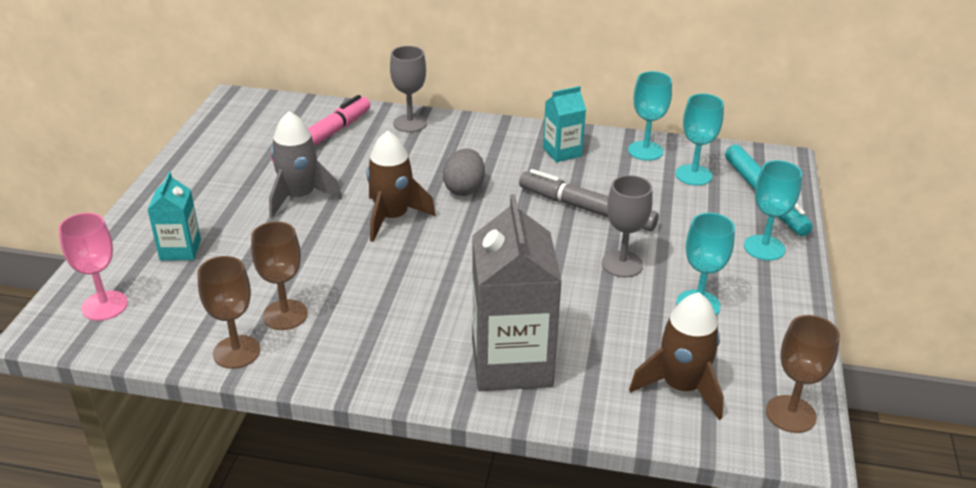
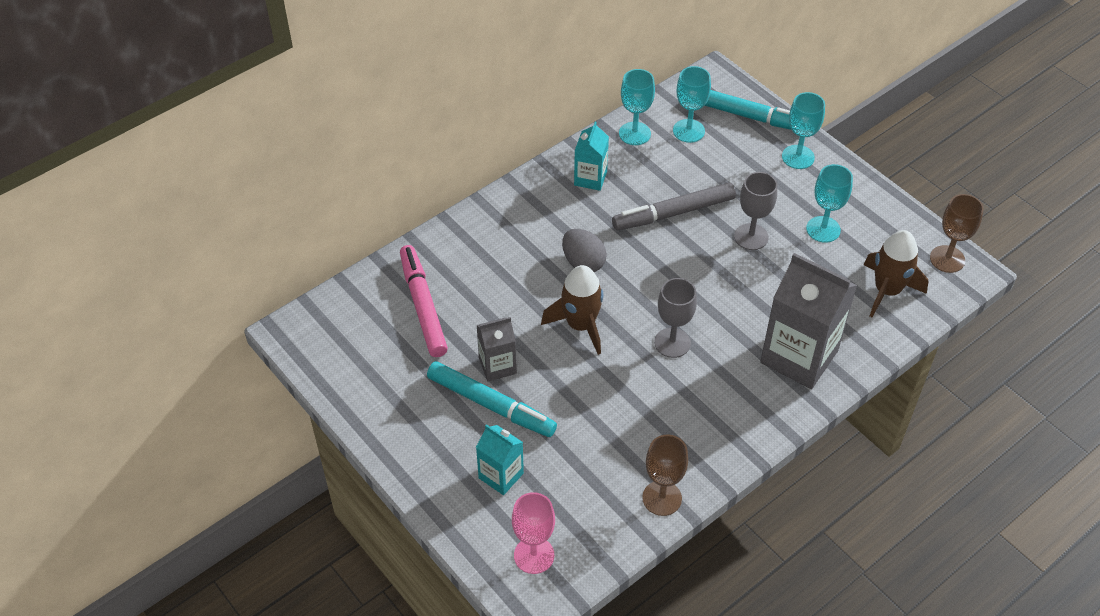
camera: 50 degrees left, 15 degrees up
(254, 212) = (491, 405): none -> turquoise marker
(285, 315) = (643, 450): brown goblet -> none
(299, 197) = (497, 366): grey rocket -> grey carton
(410, 123) = (456, 239): grey goblet -> grey goblet (672, 343)

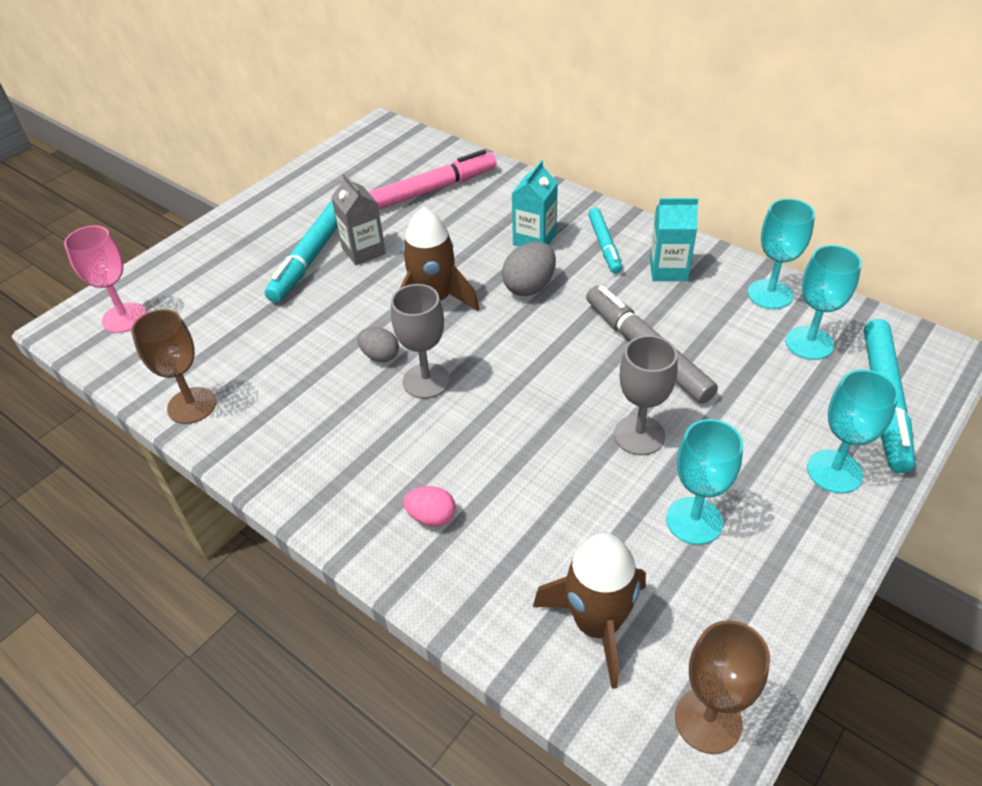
camera: 80 degrees right, 5 degrees down
(501, 475) = (223, 278): turquoise carton -> turquoise carton (534, 239)
(547, 207) = (604, 245): none -> turquoise marker
(637, 368) = (380, 356): none -> grey egg
(799, 356) = (431, 517): grey carton -> pink egg

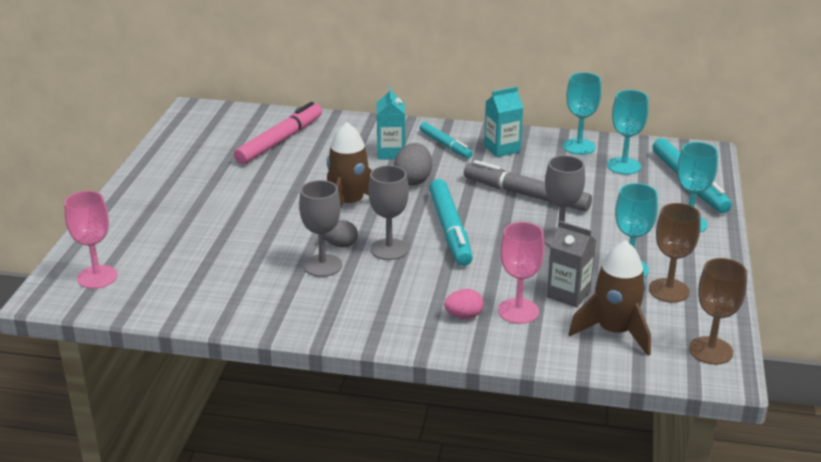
camera: 30 degrees left, 15 degrees down
(192, 405) = (219, 311): brown goblet -> brown goblet (668, 290)
(312, 256) = (222, 201): turquoise marker -> turquoise marker (450, 229)
(339, 379) = (322, 265): none -> grey goblet
(363, 251) = (263, 189): grey carton -> grey carton (568, 294)
(501, 536) = (518, 311): none -> pink goblet

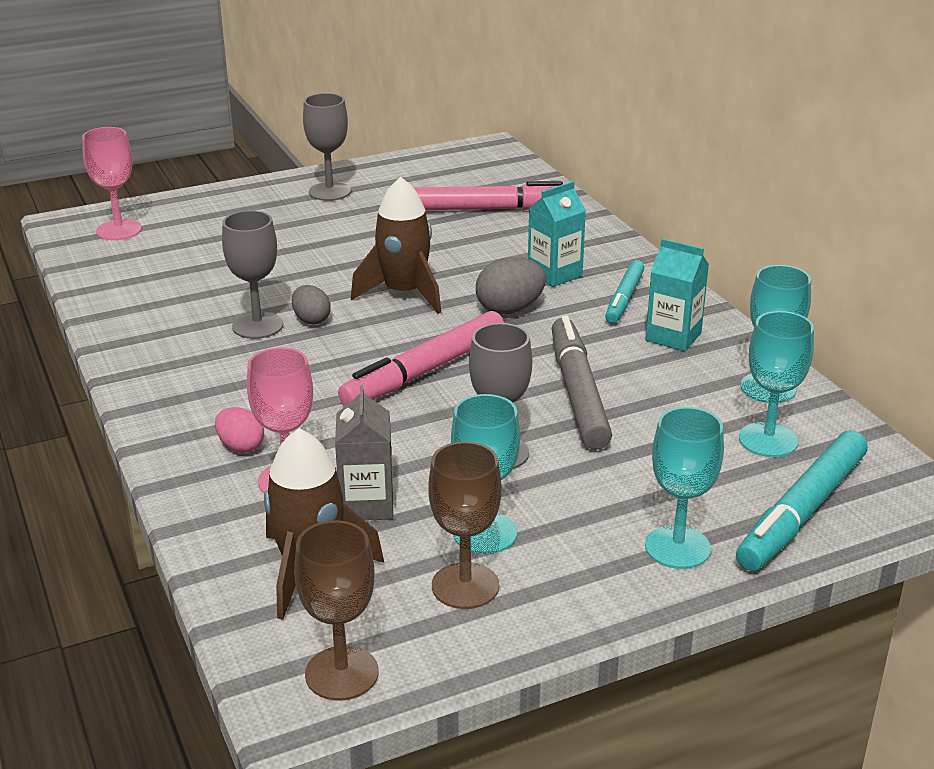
camera: 55 degrees right, 0 degrees up
(389, 249) = (335, 350): grey goblet -> grey goblet (329, 192)
(450, 229) = (425, 371): turquoise marker -> pink marker

